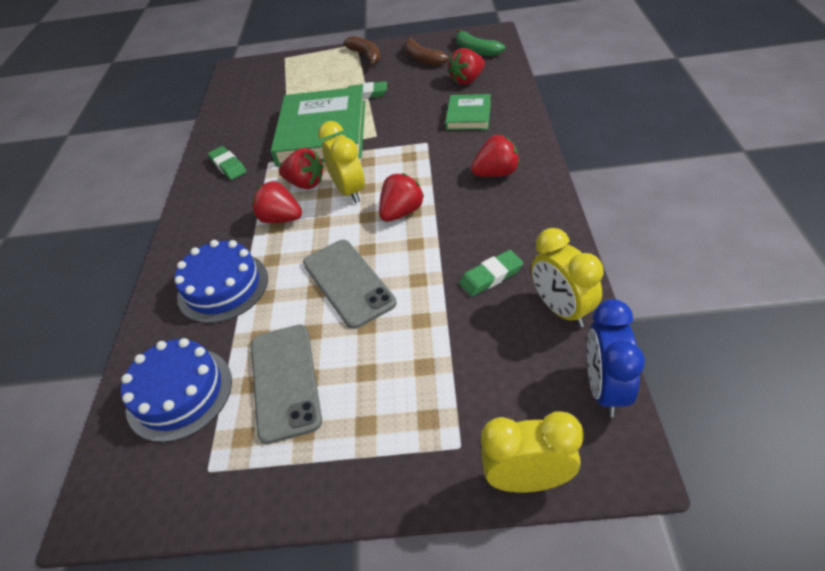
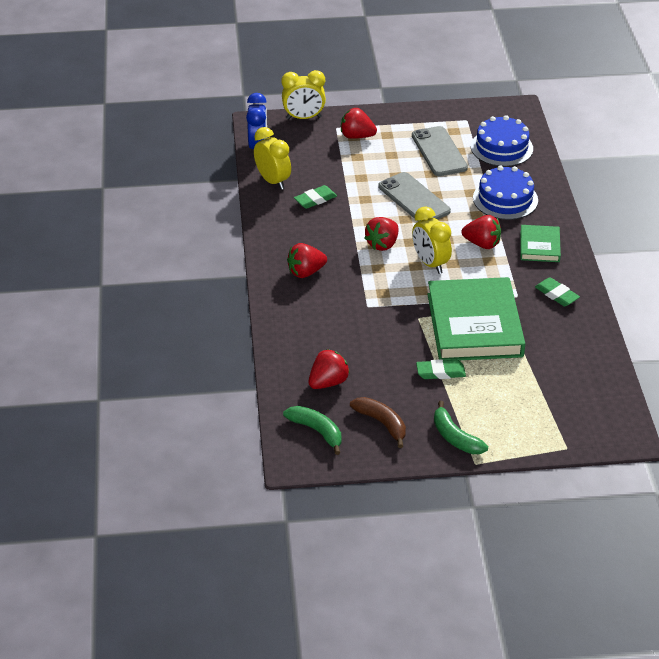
camera: 170 degrees right, 5 degrees down
(305, 183) = (472, 273): red strawberry -> red strawberry (357, 136)
(366, 56) = (455, 437): brown banana -> green banana
(468, 115) = (328, 334): green book -> green book (539, 246)

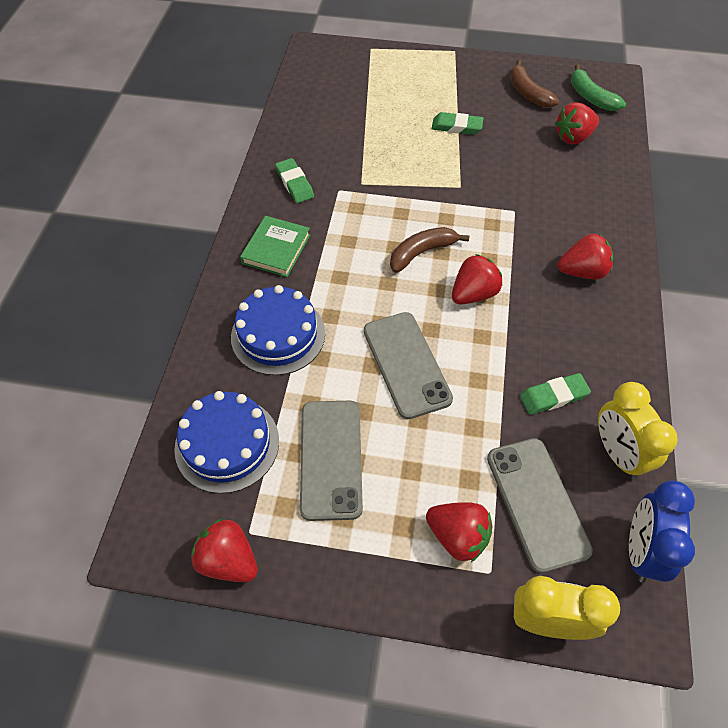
camera: 165 degrees left, 15 degrees up
(317, 154) = (537, 503): none -> grey phone
(430, 263) = (422, 252): yellow clock -> brown banana
(455, 437) = (464, 71): green banana -> none
(474, 325) = (402, 167): green book -> none
(482, 244) = (345, 268): red strawberry -> red strawberry (228, 560)

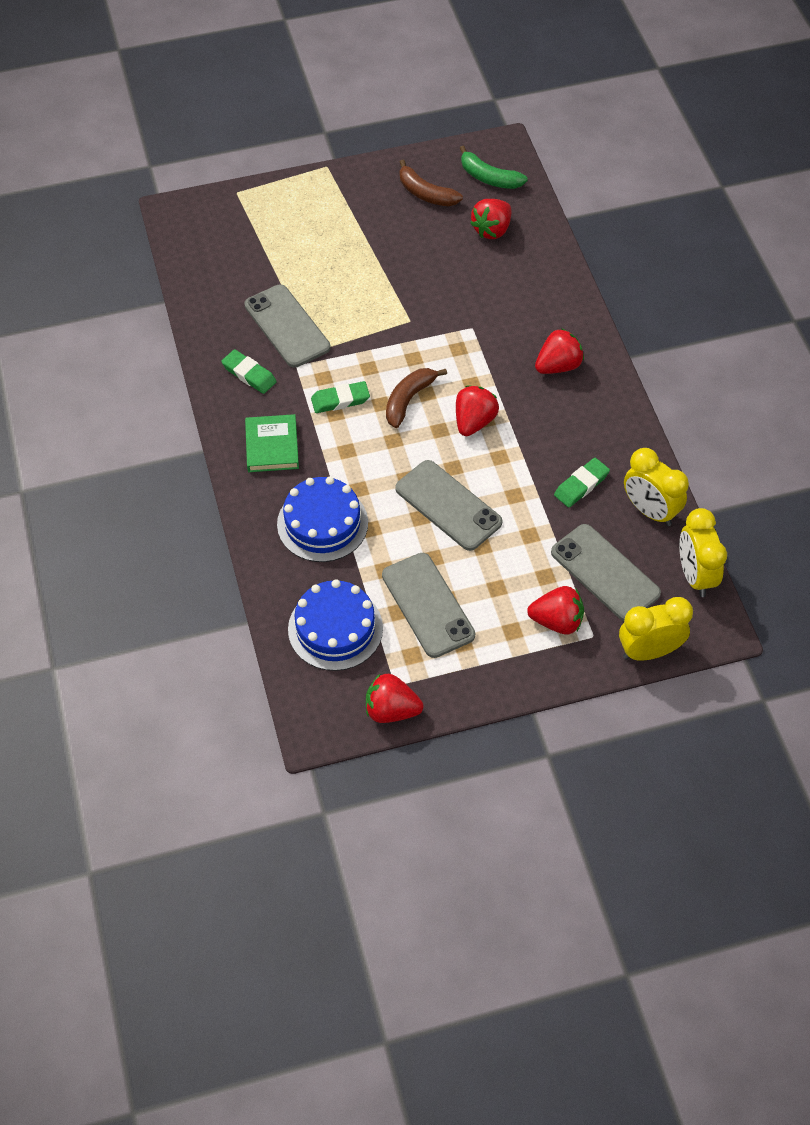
camera: 25 degrees left, 0 degrees up
(350, 157) = (287, 326): none -> grey phone
(456, 127) = (374, 256): green eraser -> green eraser (340, 400)
(641, 550) = (695, 575): blue clock -> yellow clock

